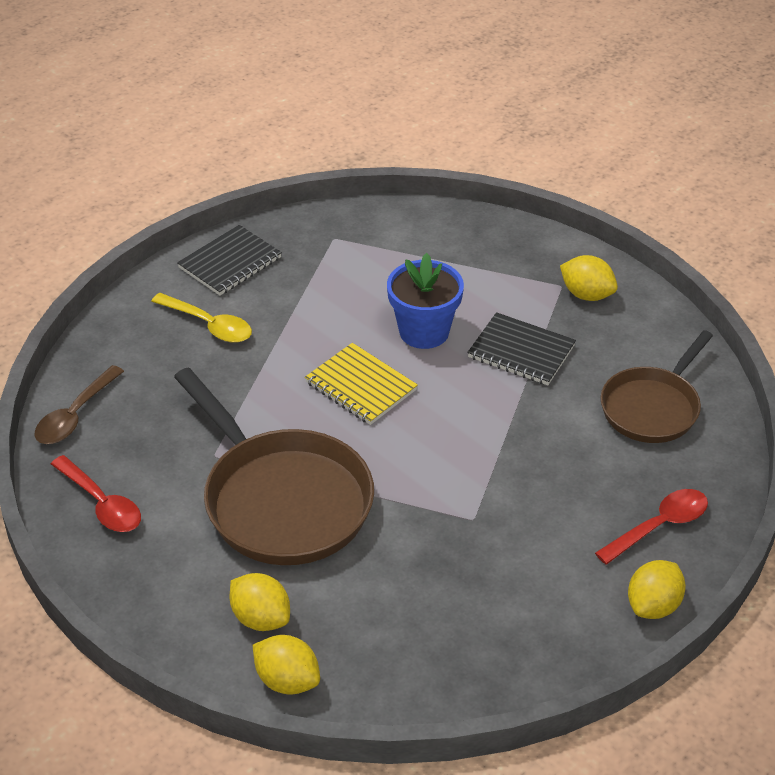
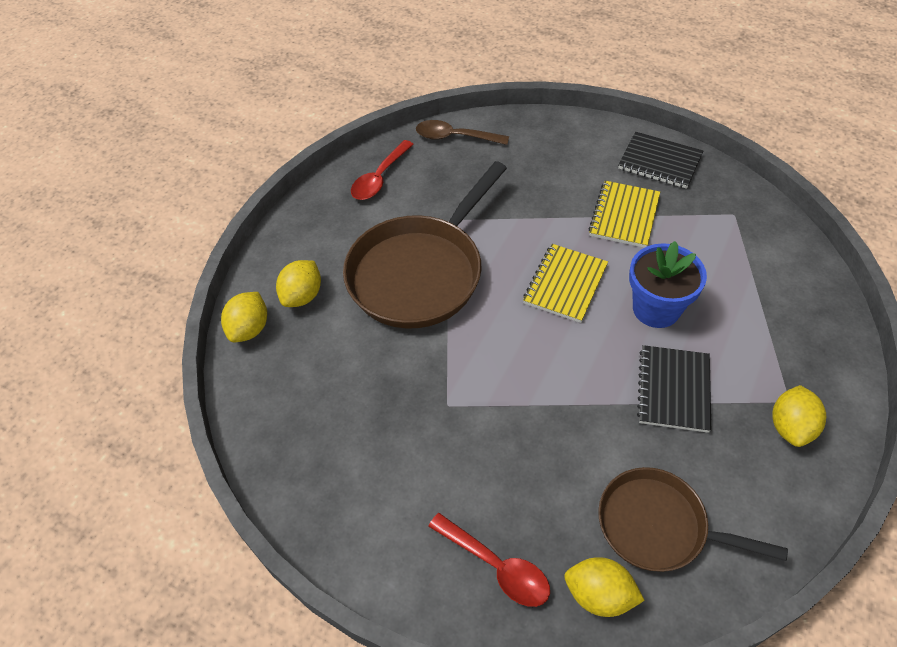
camera: 75 degrees right, 10 degrees up
(209, 325) = (582, 173): yellow spoon -> none
(291, 314) = (624, 216): none -> yellow notebook
(653, 606) = (393, 581): yellow lemon -> yellow lemon (599, 595)

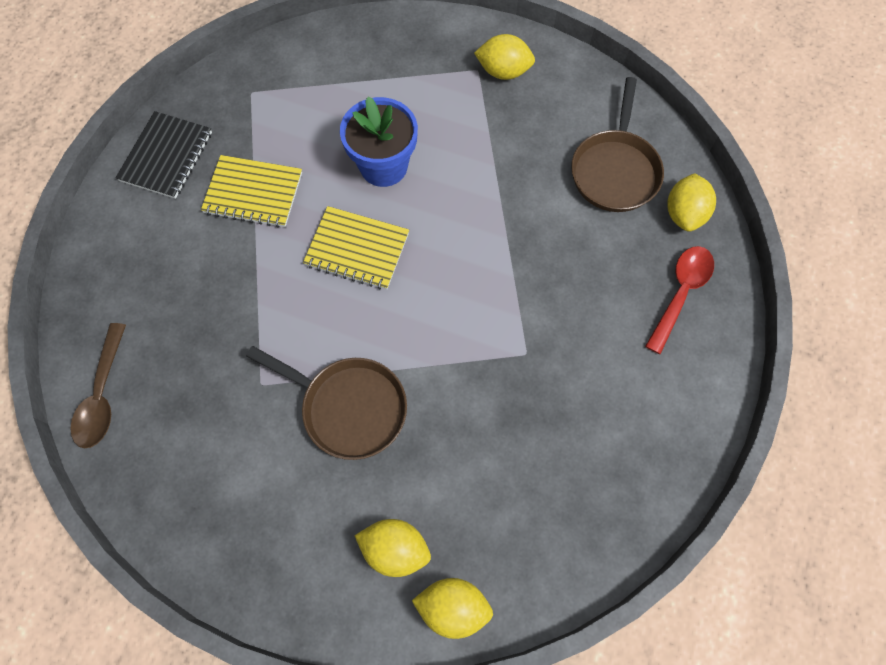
camera: 100 degrees left, 15 degrees up
(379, 178) = (181, 487): red spoon -> none
(420, 273) = (349, 407): brown pan -> brown pan, size x0.62
(673, 390) = (478, 155): black notebook -> none

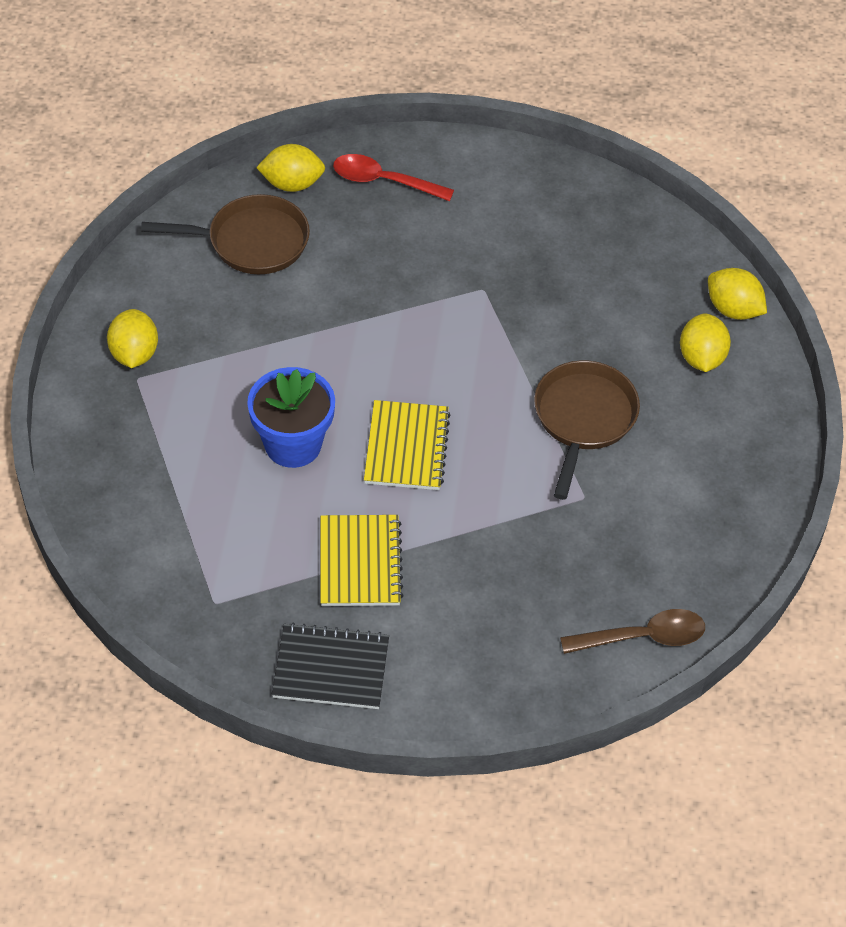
camera: 105 degrees left, 15 degrees down
(453, 607) = (733, 309): yellow lemon -> yellow lemon turned 45 degrees counterclockwise

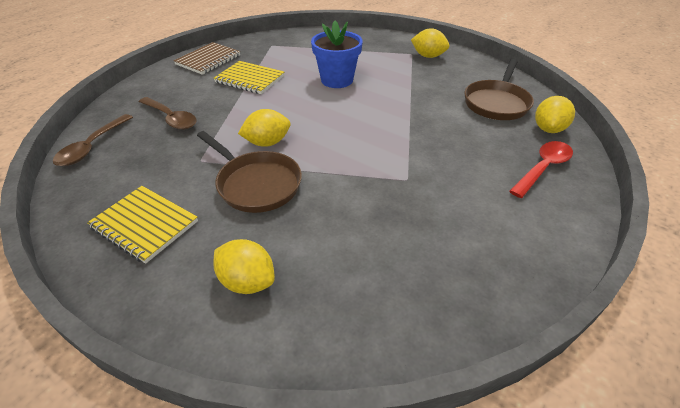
camera: 120 degrees right, 10 degrees down
(331, 668) = (208, 60): black notebook -> brown notebook
(406, 447) = (302, 110): yellow notebook -> yellow notebook (144, 225)
(527, 593) = (171, 118): none -> brown spoon
(733, 309) = (280, 341): yellow lemon -> yellow lemon (267, 143)

